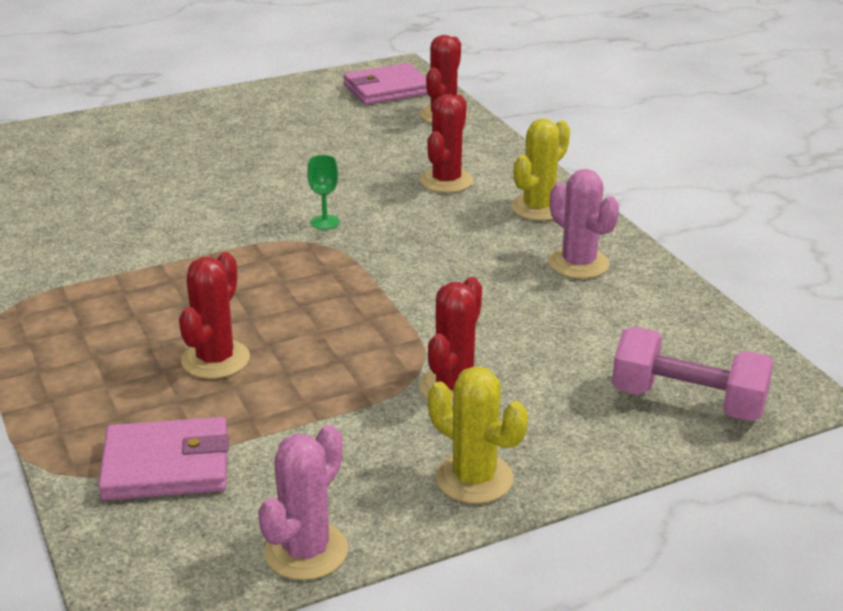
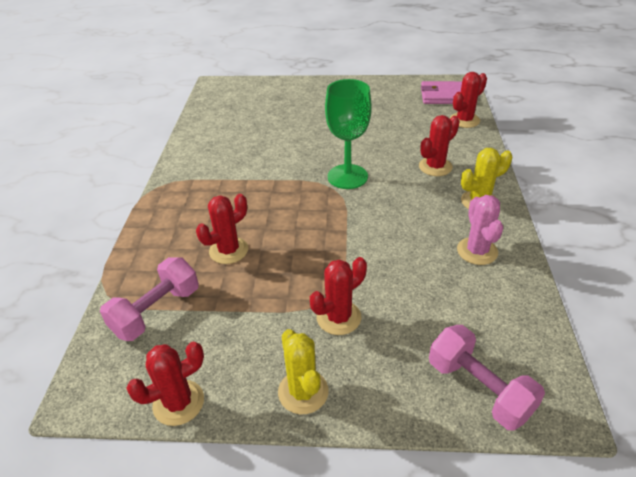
camera: 30 degrees right, 10 degrees up
(166, 465) = (156, 311): pink wallet -> pink dumbbell
(306, 551) = (178, 402): pink cactus -> red cactus
(325, 222) = (347, 176): green goblet -> green goblet, size x2.37

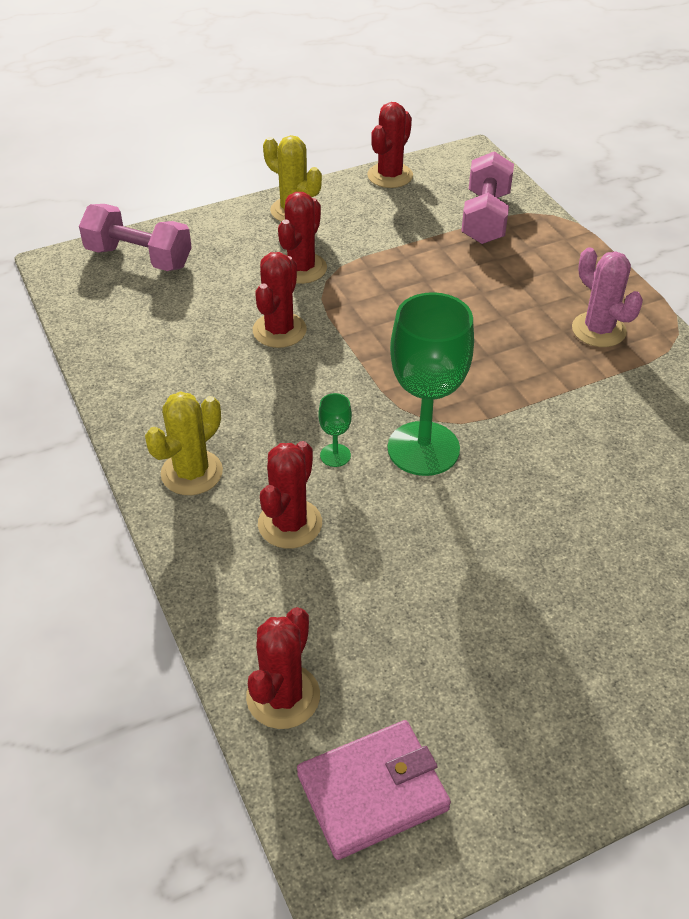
camera: 150 degrees right, 5 degrees up
(228, 250) = (481, 290): red cactus -> red cactus (279, 330)
(395, 187) = (335, 455): none -> green goblet
(477, 251) = (174, 389): pink cactus -> pink cactus (598, 330)

